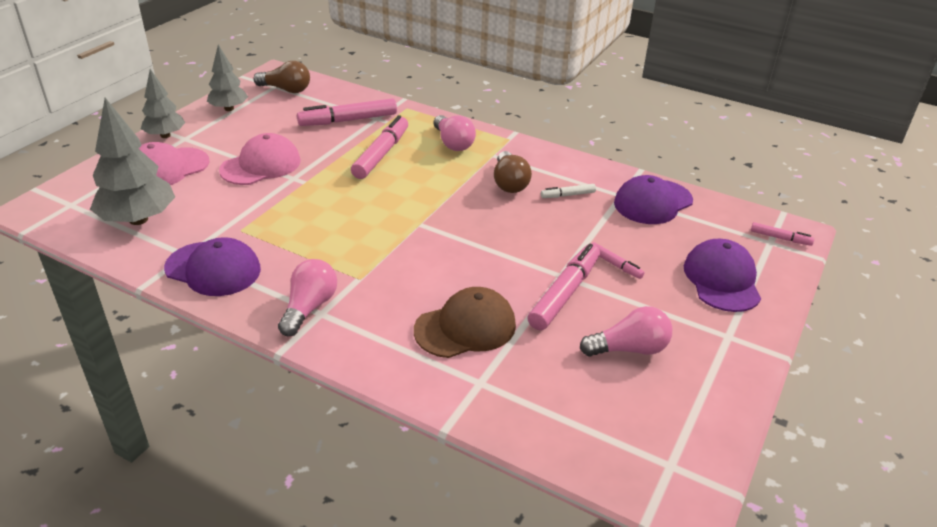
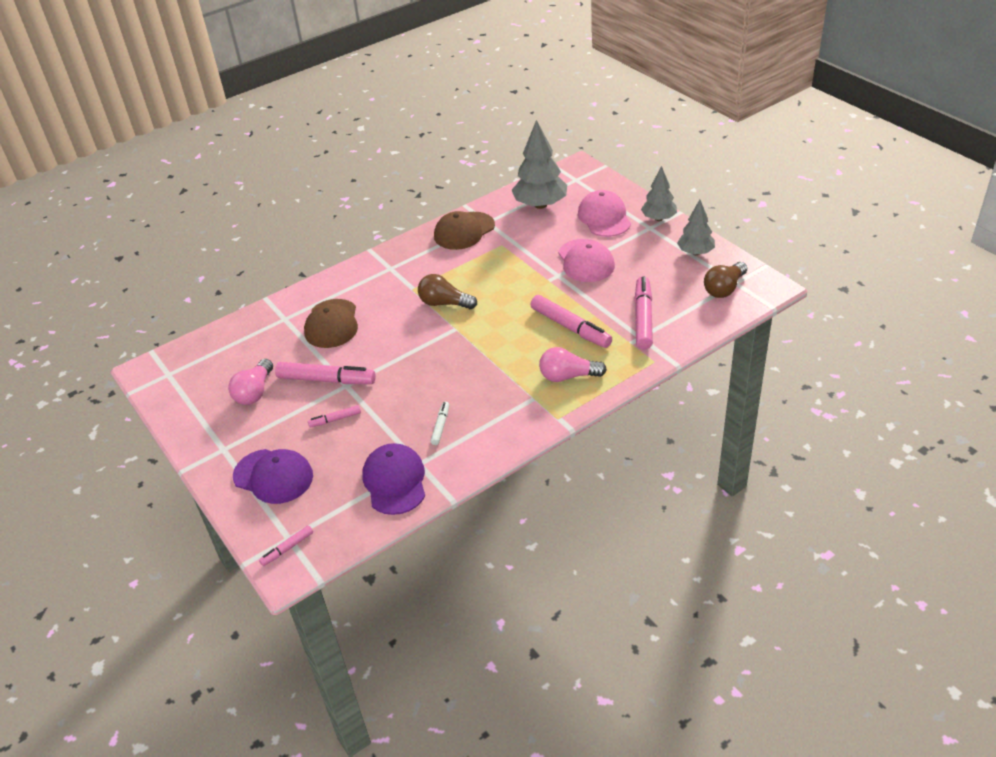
camera: 120 degrees right, 5 degrees up
(213, 269) = (464, 231): purple cap -> brown cap
(309, 308) = (398, 264): pink light bulb -> none
(509, 183) = (481, 394): brown light bulb -> brown light bulb (444, 303)
(565, 293) = (326, 380): pink marker -> pink marker turned 45 degrees counterclockwise

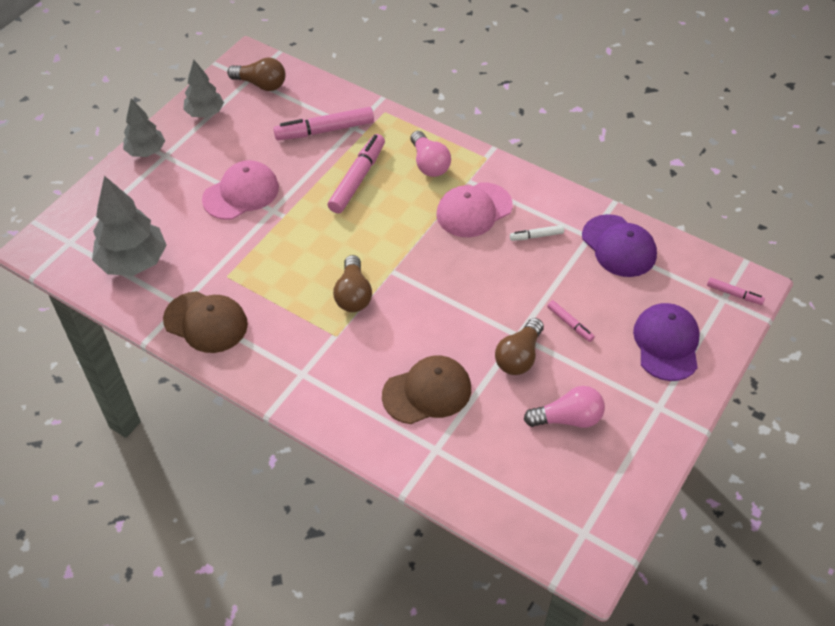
camera: 115 degrees left, 10 degrees up
(326, 380) = (519, 356): pink marker -> brown light bulb
(395, 481) = (619, 246): purple cap -> purple cap turned 90 degrees counterclockwise
(604, 217) = (152, 197): pink cap -> pink cap (474, 210)

